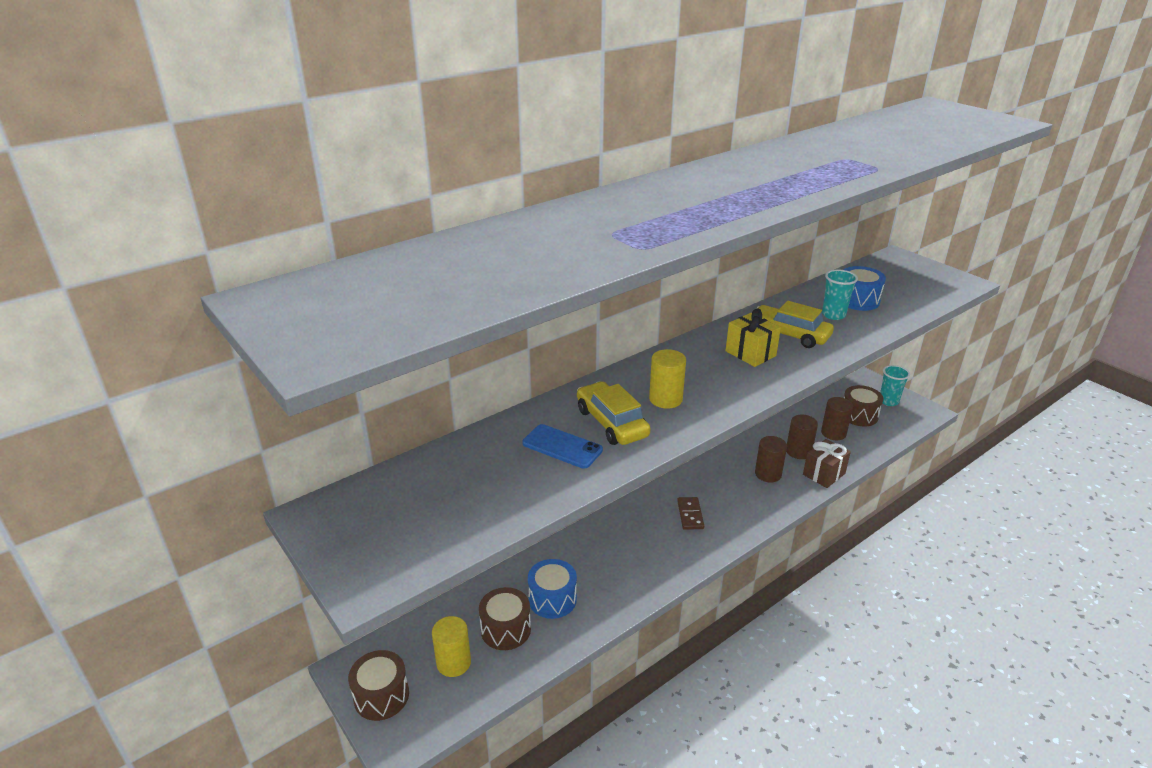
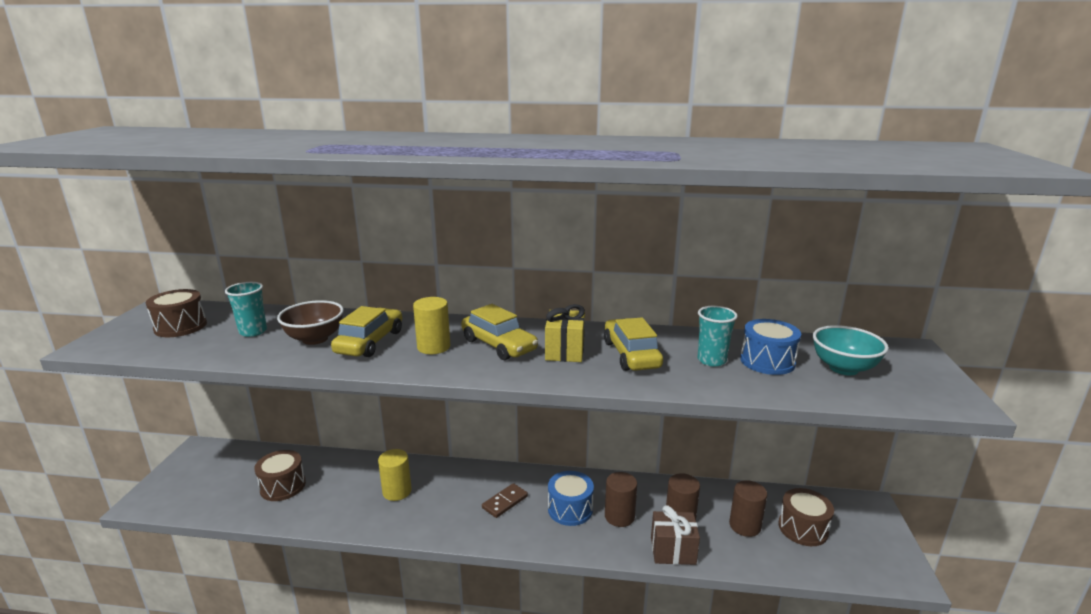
camera: 45 degrees right, 10 degrees down
(381, 696) = (182, 473): brown drum -> brown drum (180, 326)
(453, 663) = (232, 483): yellow cylinder -> yellow cylinder (397, 491)
(552, 599) = (332, 489): blue drum -> blue drum (570, 509)
(562, 446) = (315, 339): blue phone -> brown bowl
(703, 372) = (499, 345): none -> yellow car
(888, 401) = (865, 537): turquoise cup -> turquoise cup (253, 331)
(895, 286) = (843, 368): none -> turquoise bowl

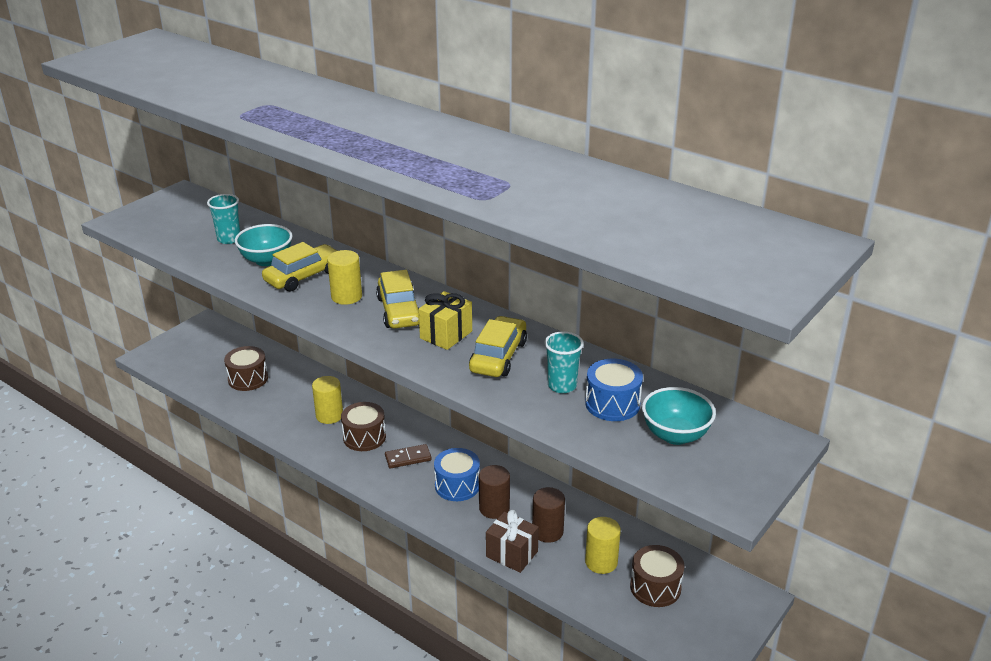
camera: 30 degrees right, 10 degrees up
(180, 326) = (183, 218): brown drum -> brown drum (364, 437)
(315, 339) = (266, 260): brown bowl -> turquoise bowl
(745, 526) = (601, 562): brown cylinder -> yellow cylinder

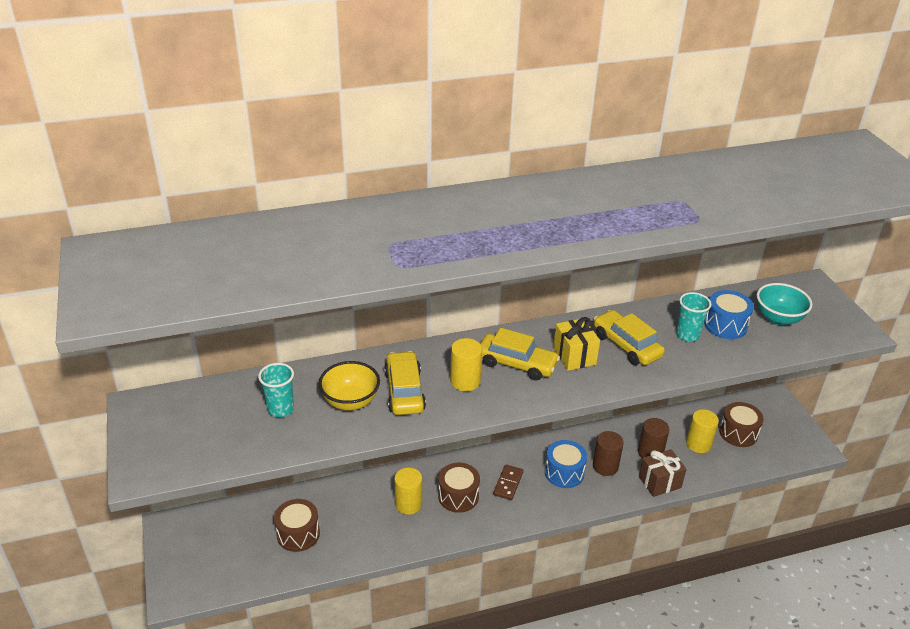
camera: 55 degrees left, 5 degrees up
(266, 260) = (350, 401): turquoise bowl -> yellow bowl

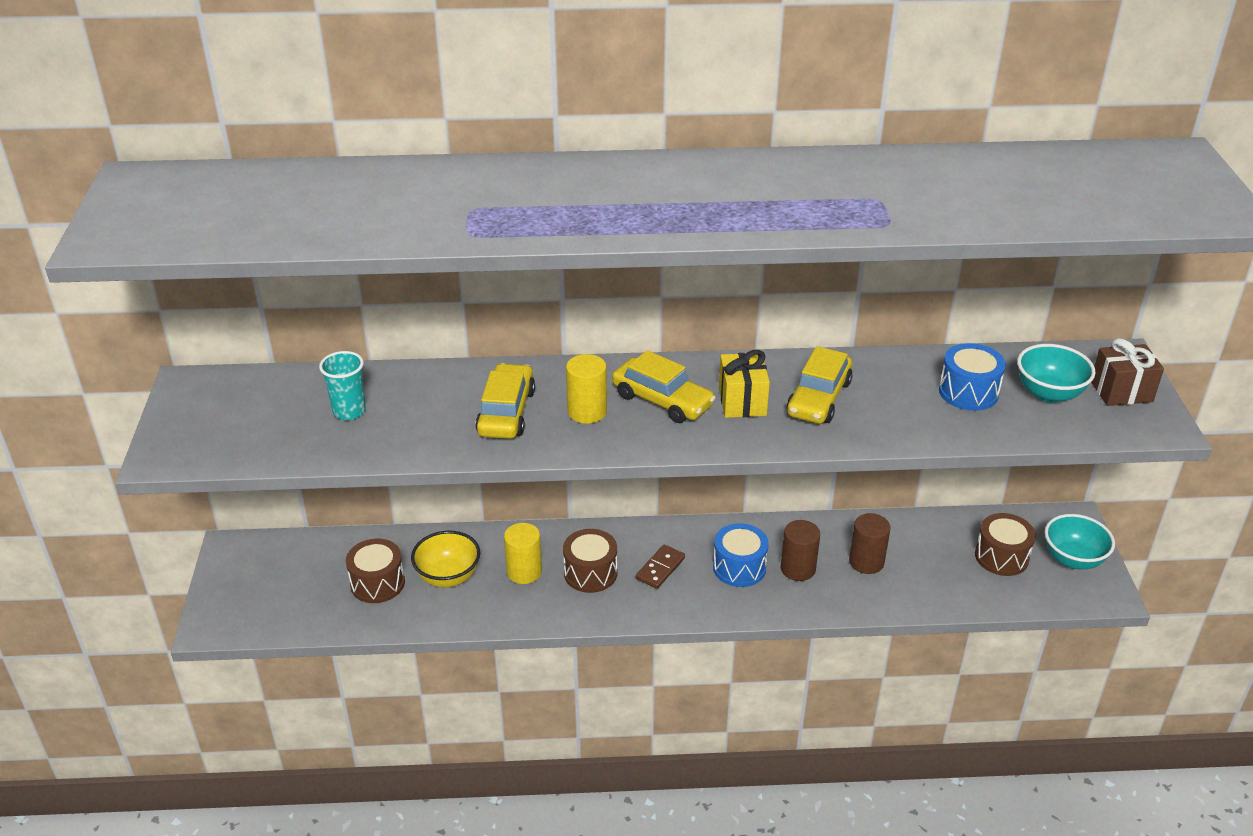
camera: 15 degrees right, 0 degrees up
(350, 401) = (435, 415): yellow bowl -> yellow bowl (448, 577)
(626, 345) = (818, 398): yellow car -> yellow car turned 135 degrees counterclockwise
(659, 482) = (865, 600): brown gift -> brown gift (1121, 391)
(687, 335) = (908, 397): turquoise cup -> none
(698, 444) = (938, 561): yellow cylinder -> none
(784, 427) = (1073, 559): none -> turquoise bowl

